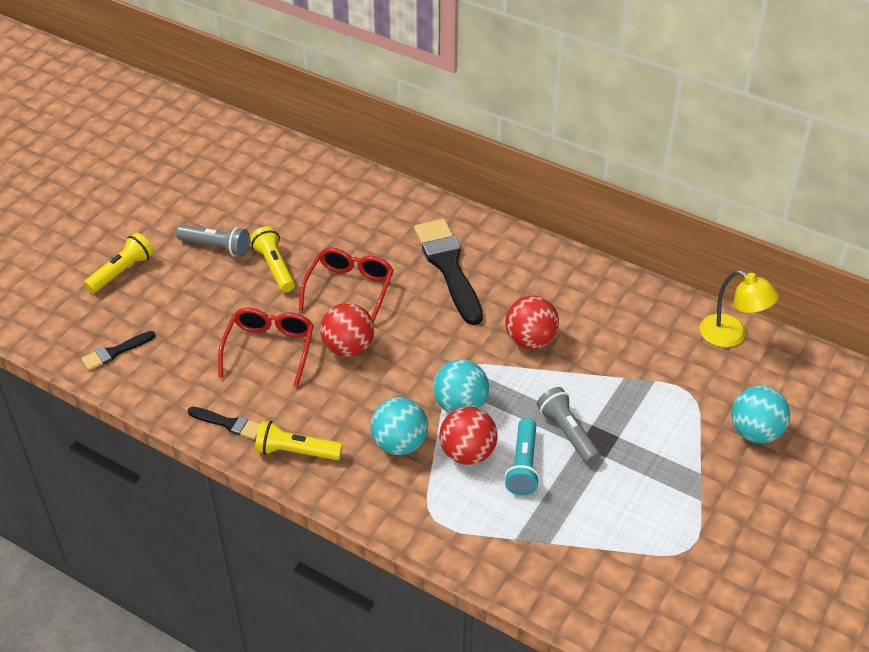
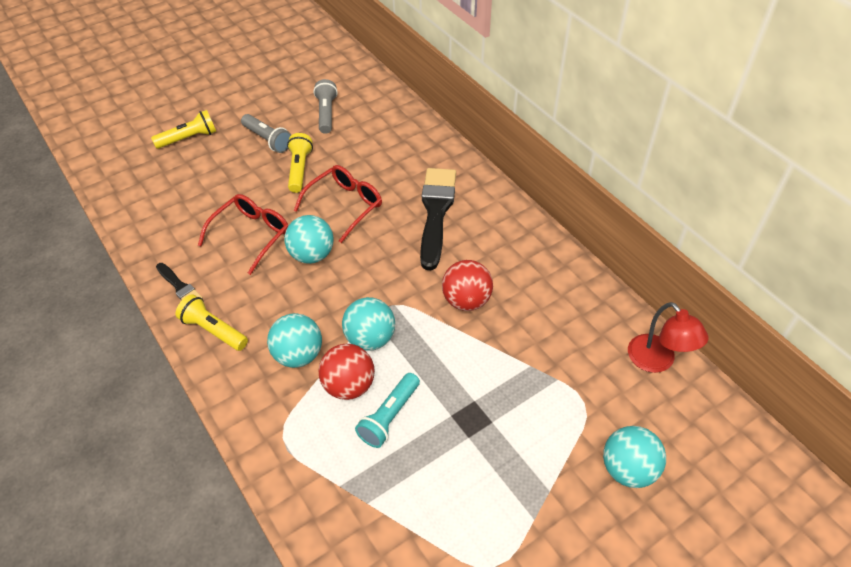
camera: 25 degrees right, 5 degrees up
(115, 352) = (141, 199): black brush -> none
(348, 347) = (312, 255): red ball -> turquoise ball
(567, 433) = (447, 400): grey flashlight -> grey flashlight (326, 113)
(731, 336) = (657, 361): yellow lamp -> red lamp

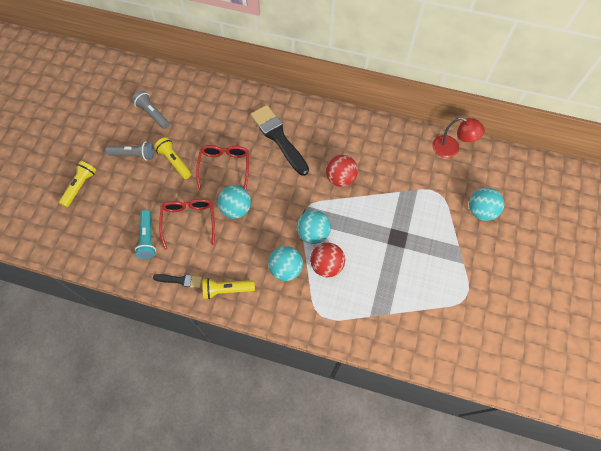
camera: 40 degrees left, 15 degrees up
(389, 416) = (360, 266): turquoise flashlight -> turquoise flashlight (147, 238)

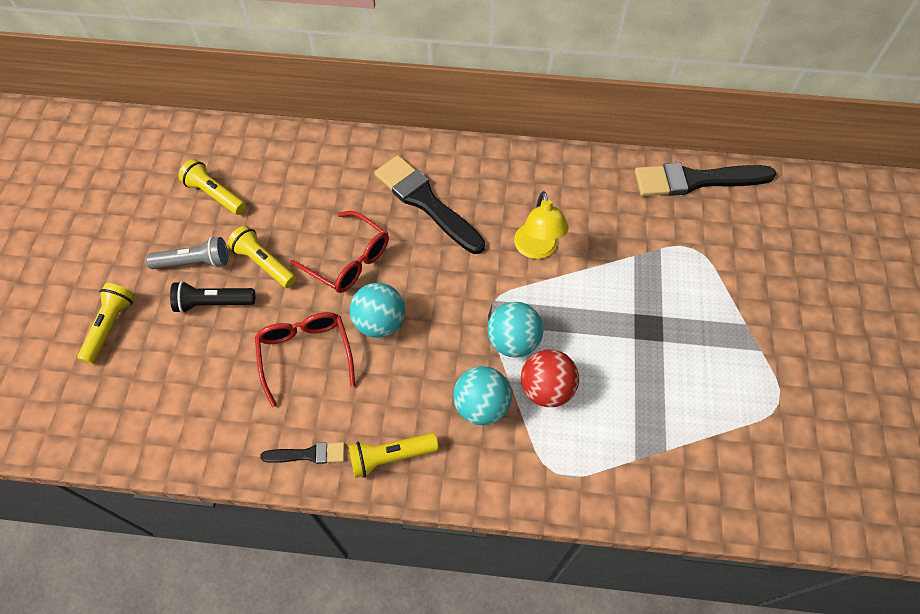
camera: 10 degrees left, 5 degrees down
(141, 181) = (213, 303): none -> black flashlight
(147, 238) = (240, 394): turquoise flashlight -> none
(152, 114) = (215, 194): grey flashlight -> yellow flashlight
(224, 167) = (348, 260): red glasses -> red glasses turned 135 degrees clockwise
(340, 178) = (537, 249): red ball -> yellow lamp
(451, 149) = (696, 180): red lamp -> black brush
(481, 211) = (765, 266): turquoise ball -> none

